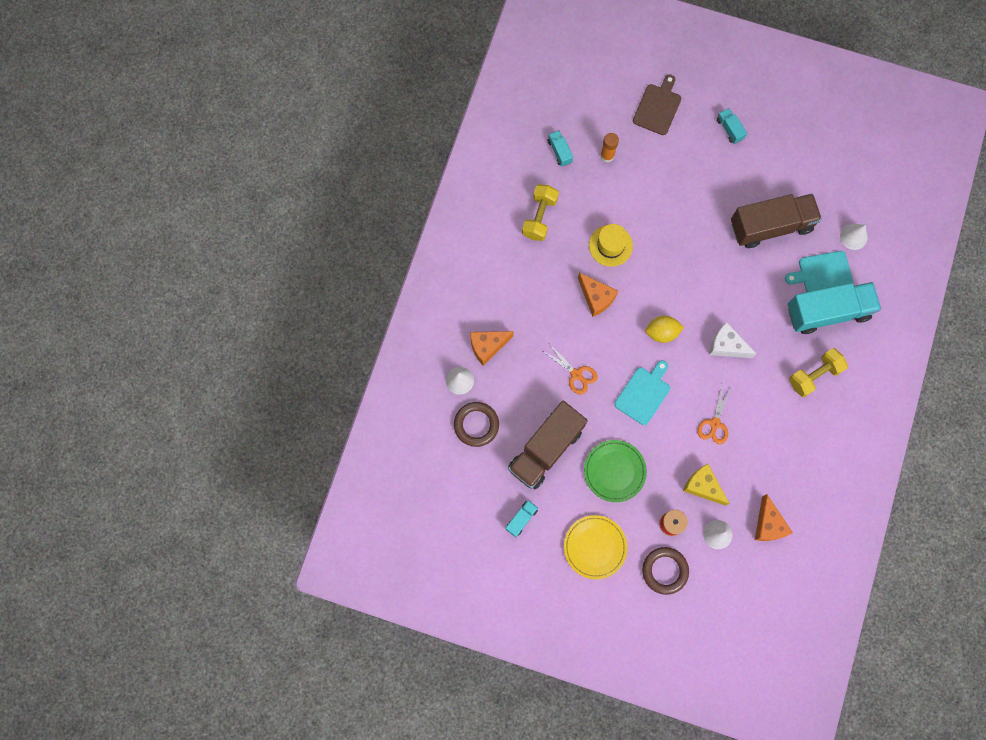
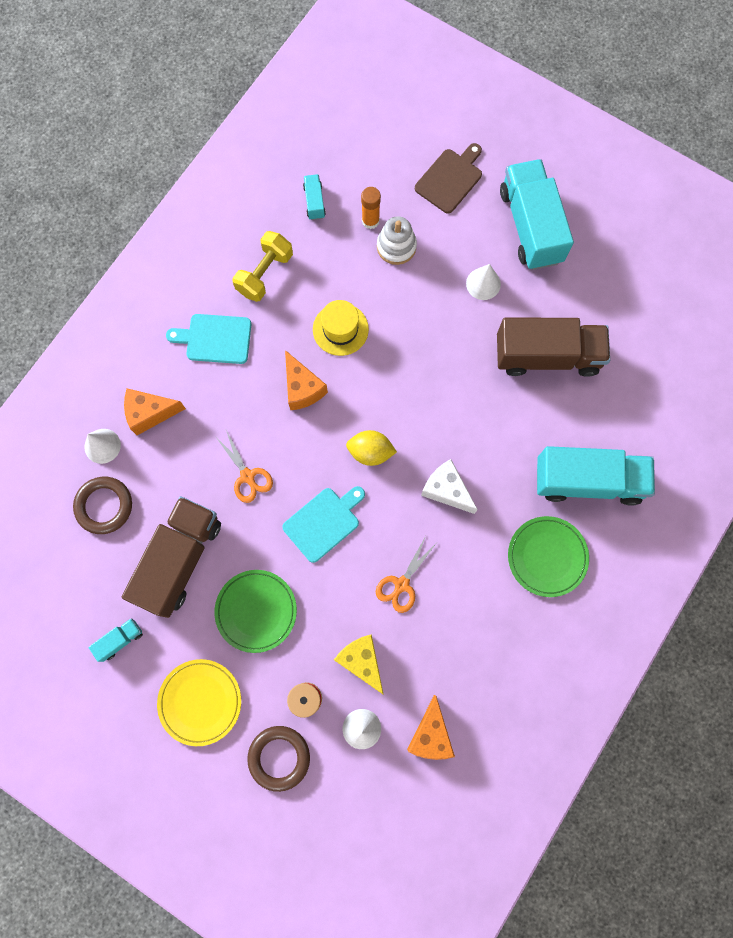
camera: 15 degrees right, 0 degrees up
(546, 449) = (179, 560): brown truck -> brown truck turned 150 degrees clockwise
(633, 171) = (396, 246): none -> white stacking toy
(729, 129) = (530, 226): turquoise truck -> turquoise truck, size x2.35
(814, 375) = (547, 557): yellow dumbbell -> green plate
(822, 273) = (595, 430): turquoise cutting board -> turquoise cutting board (215, 339)
(853, 236) = (648, 395): white cone -> white cone (483, 283)

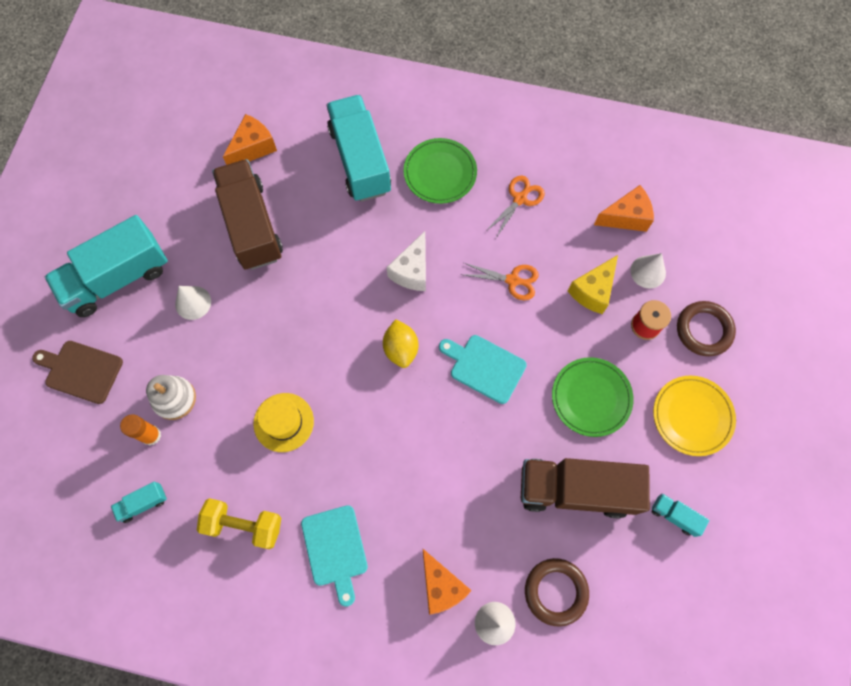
camera: 110 degrees left, 5 degrees down
(248, 476) = (468, 455): orange scissors -> orange scissors (520, 198)
(302, 388) = (359, 437): orange cheese -> orange cheese (253, 148)

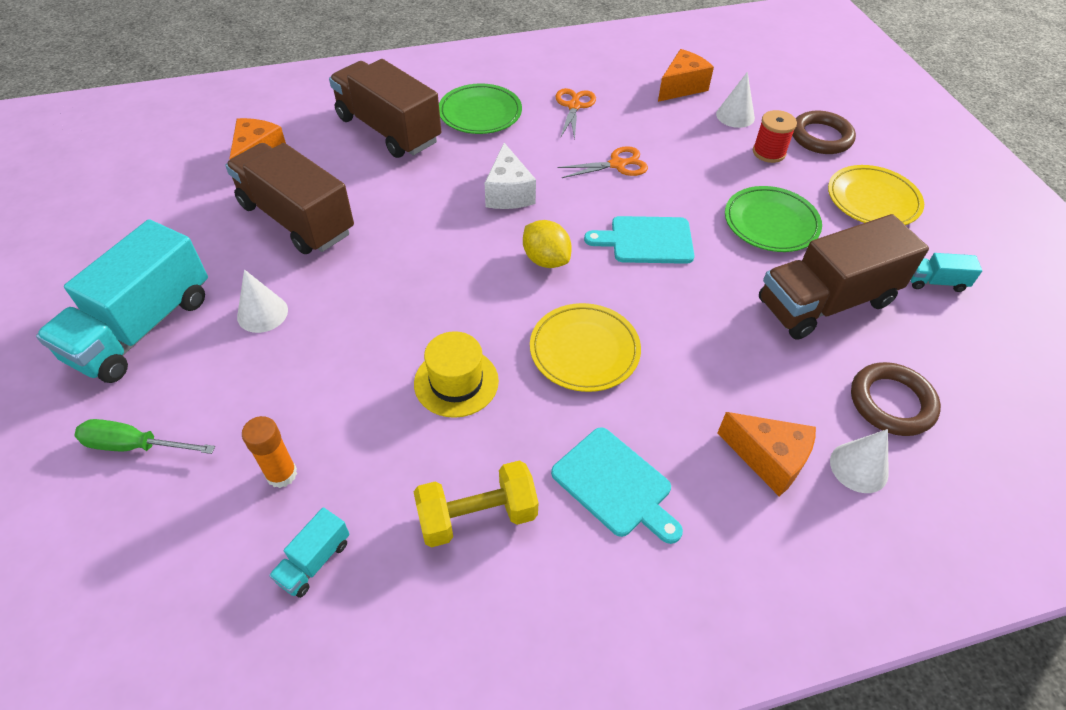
camera: 30 degrees left, 20 degrees down
(81, 371) = (135, 446): brown cutting board -> green screwdriver
(174, 399) = (293, 419): white stacking toy -> none
(360, 160) = (388, 130): turquoise truck -> brown truck
(379, 440) = (584, 350): none -> yellow plate
(593, 291) = (699, 145): yellow cheese -> none

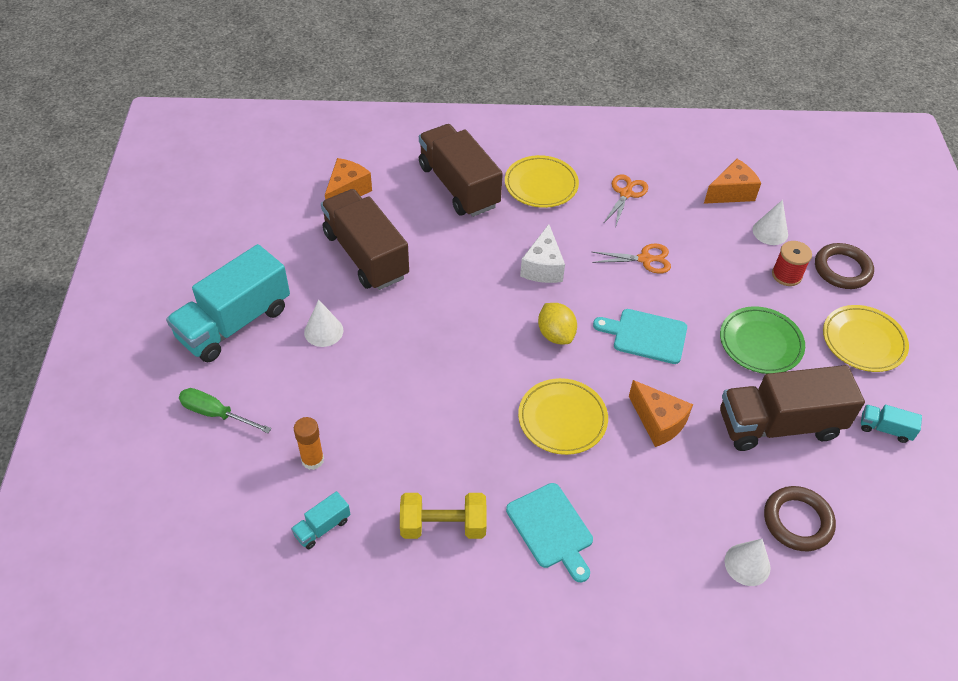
camera: 15 degrees right, 0 degrees up
(456, 382) = (455, 421): yellow hat -> none
(480, 113) = (541, 185): green plate -> yellow plate
(768, 459) = (677, 540): orange cheese -> orange cheese (658, 422)

